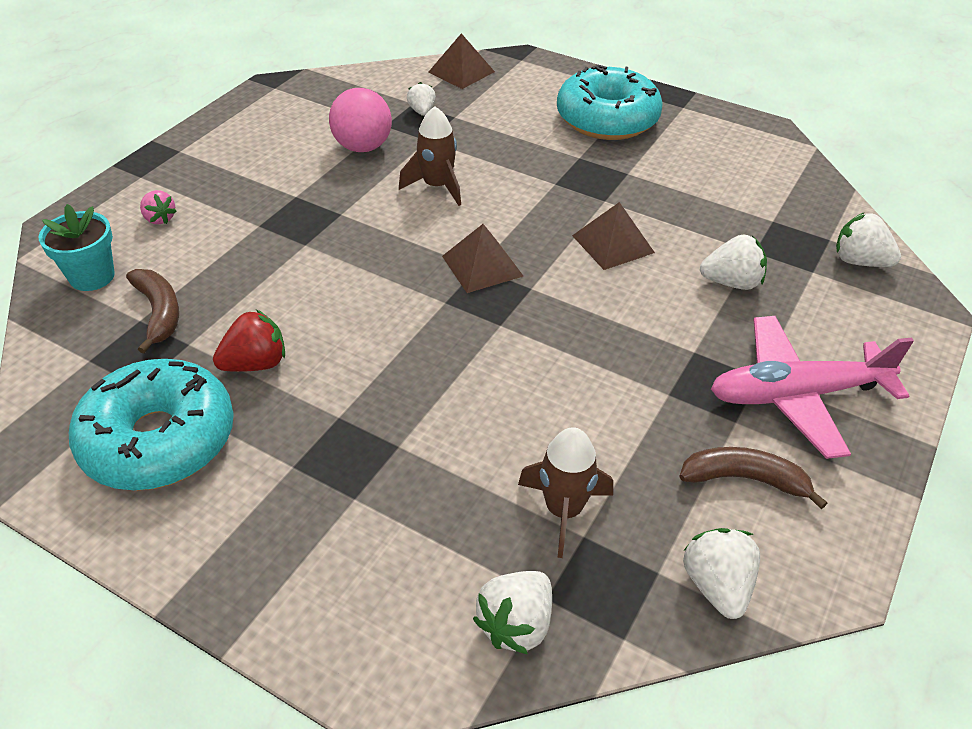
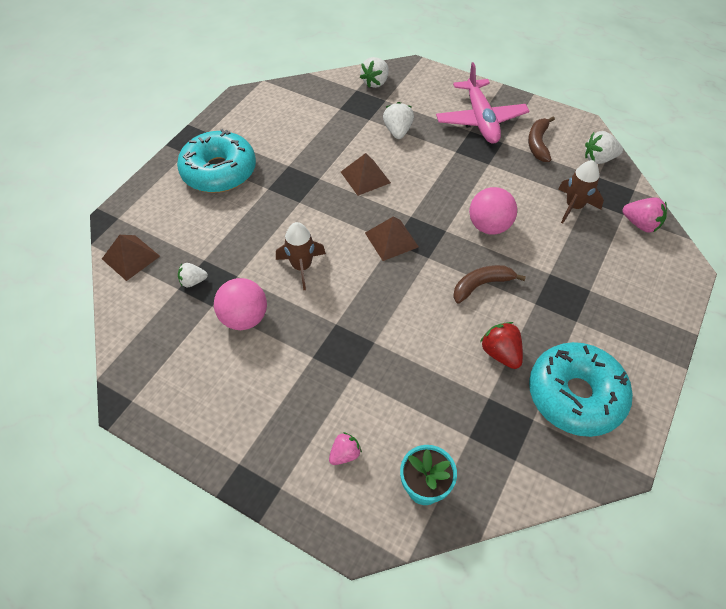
camera: 90 degrees left, 10 degrees up
(159, 313) = (460, 425): brown banana -> brown banana (481, 285)
(509, 377) = (489, 226): none -> pink ball
(516, 624) = (640, 224): white strawberry -> pink strawberry

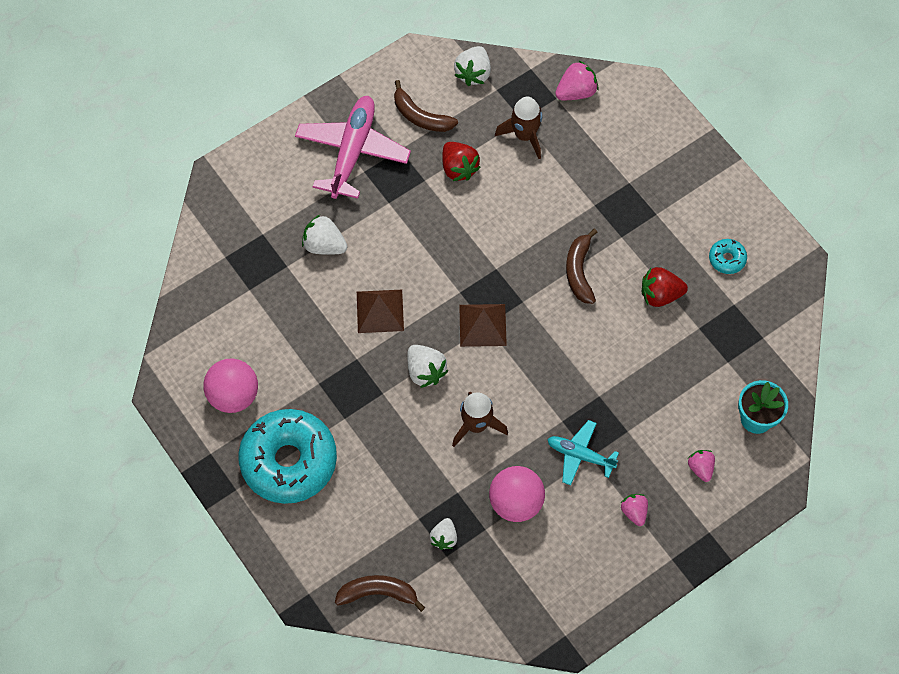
camera: 65 degrees left, 10 degrees up
(131, 257) = (378, 593): brown pyramid -> brown banana
(273, 412) = (634, 512): none -> pink strawberry
(310, 348) = (580, 455): none -> turquoise plane
(375, 82) = (224, 230): white strawberry -> white strawberry (425, 371)
(480, 119) = (352, 151): pink plane -> pink plane turned 90 degrees counterclockwise
(489, 226) = (511, 226): pink ball -> pink ball (233, 395)
(513, 179) = (459, 168): none -> red strawberry
(575, 395) = (727, 259): turquoise donut -> turquoise donut, size x0.41

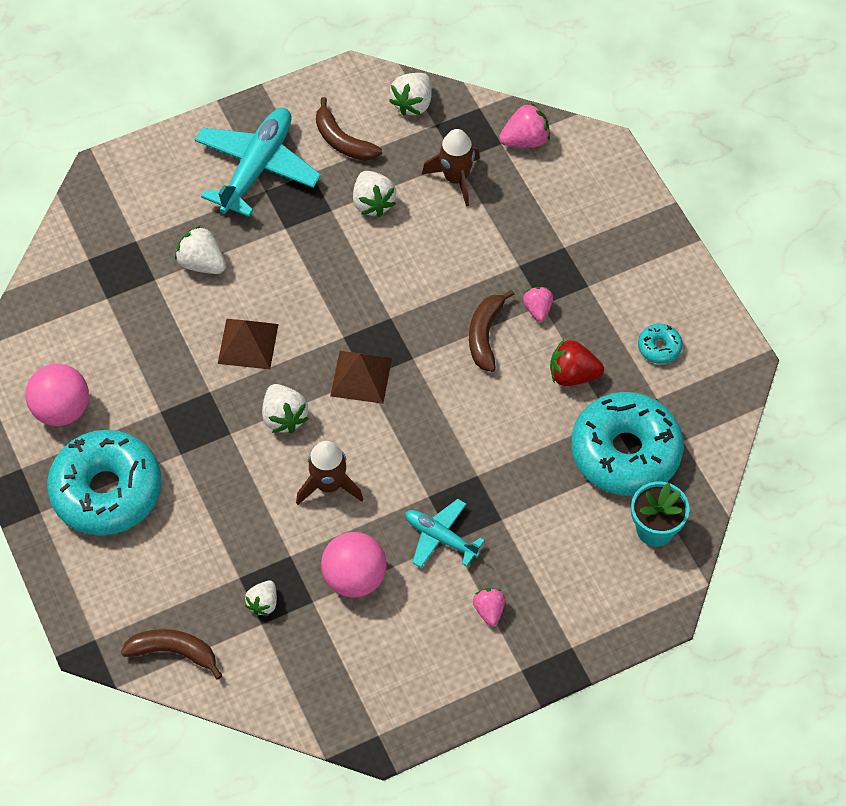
camera: 10 degrees right, 5 degrees down
(352, 151) = (257, 167): pink plane -> turquoise plane
(459, 168) = (373, 203): red strawberry -> white strawberry
(700, 468) = (577, 574): pink strawberry -> pink strawberry (538, 309)
(718, 355) = (625, 452): none -> turquoise donut

